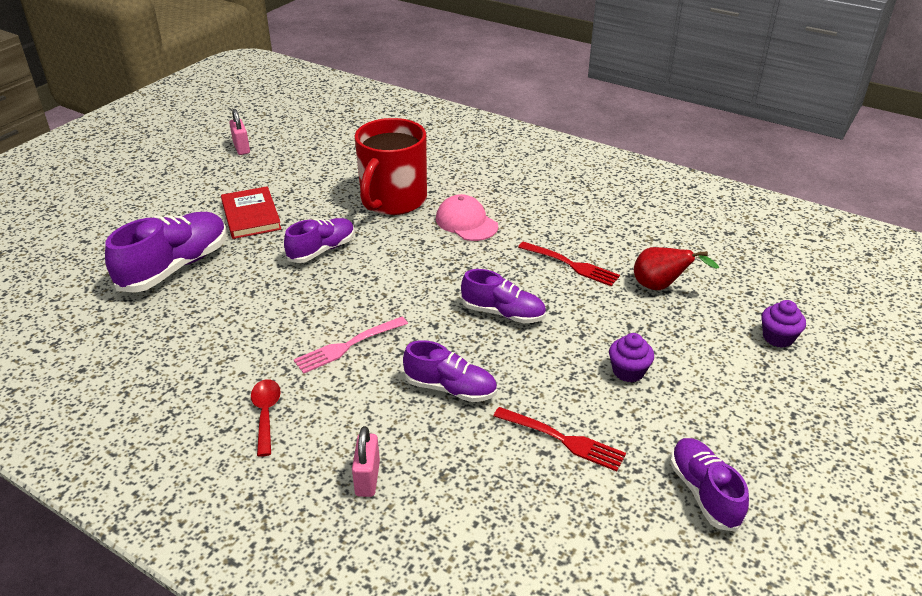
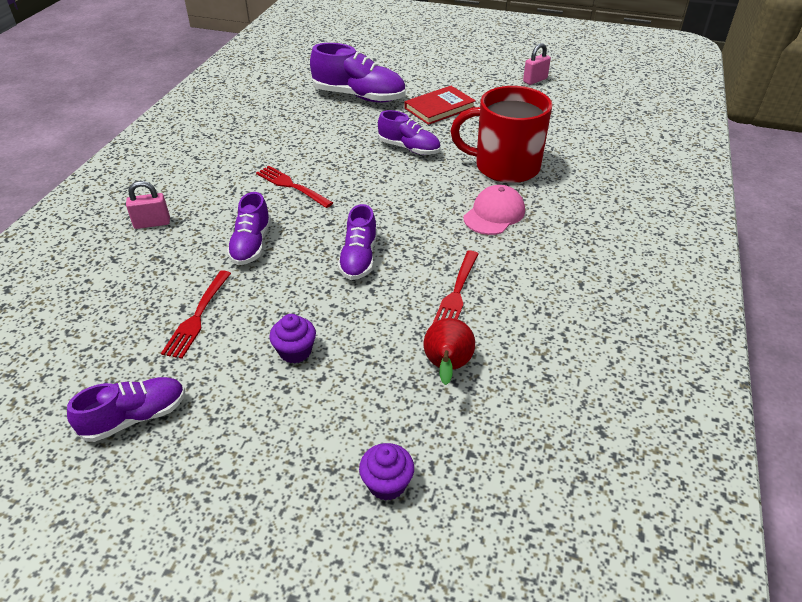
camera: 75 degrees right, 5 degrees up
(266, 414) = (212, 169): red spoon -> none
(348, 346) = (291, 186): pink fork -> red fork

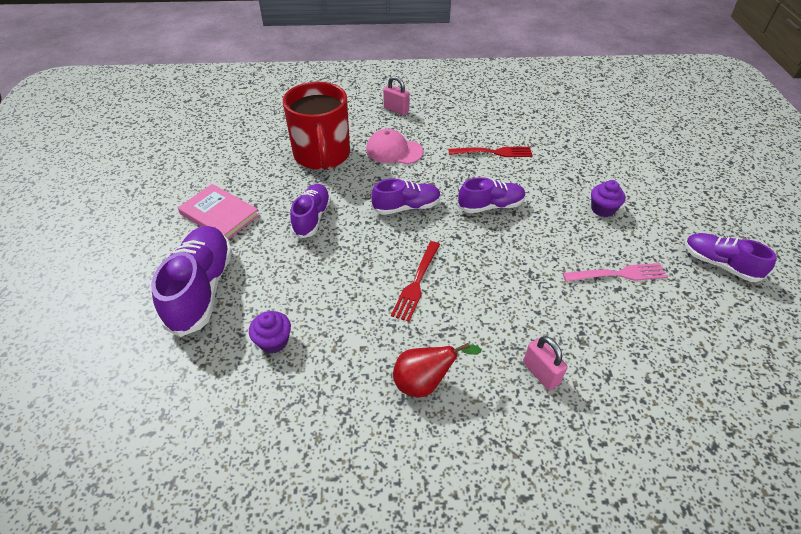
camera: 110 degrees left, 5 degrees up
(197, 316) = (618, 274): red fork -> pink fork
(251, 245) = (518, 277): purple shoe -> purple shoe (406, 207)
(387, 483) = (650, 149): purple cupcake -> purple cupcake (273, 341)
(439, 108) = (219, 215): red book -> pink book
(447, 367) = (559, 144): red pear -> red pear (425, 382)
(535, 80) = (143, 160): pink padlock -> pink padlock (396, 110)

